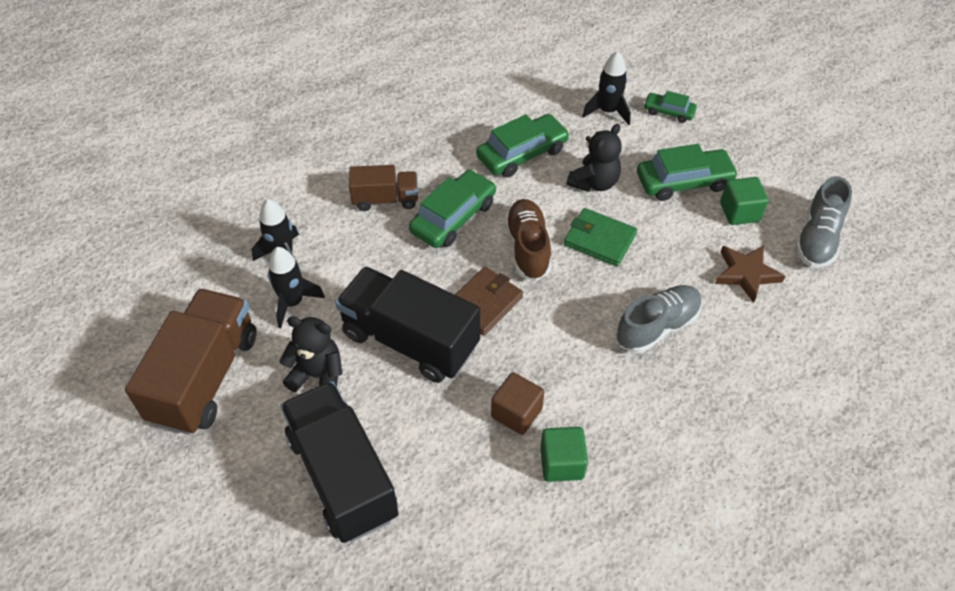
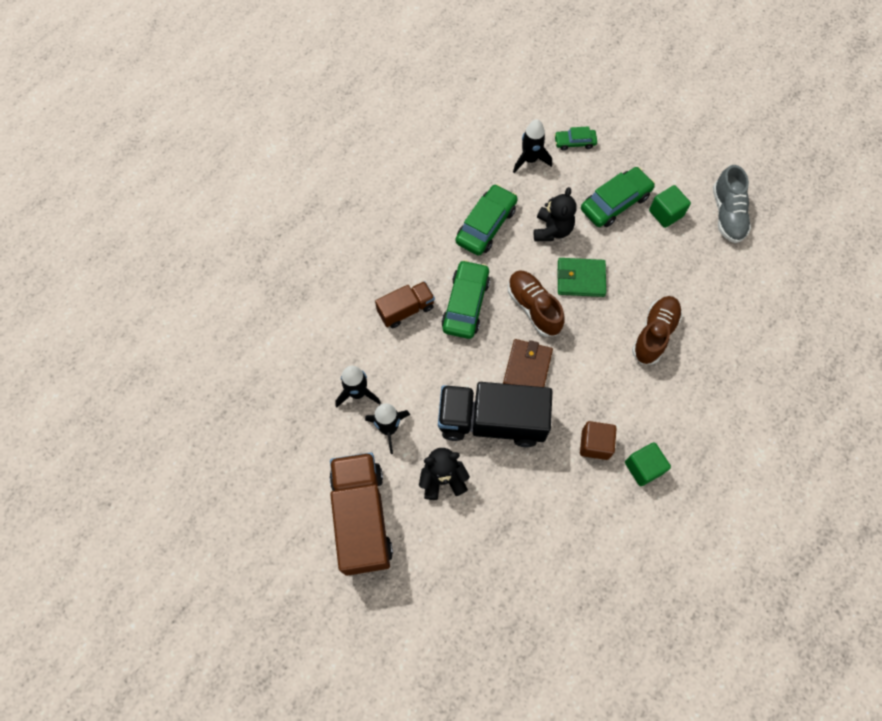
camera: 25 degrees left, 15 degrees up
(343, 476) = (505, 546): black truck -> none
(657, 326) = (654, 334): grey shoe -> brown shoe
(746, 274) = (693, 265): brown star -> none

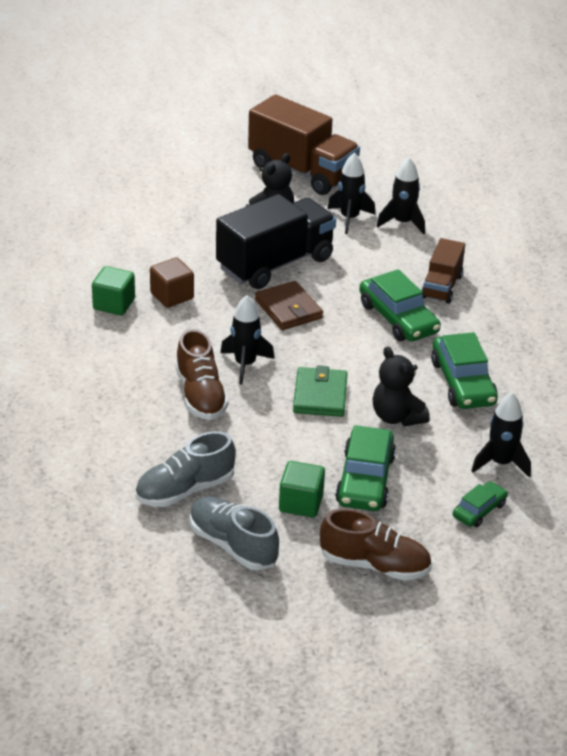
camera: 135 degrees right, 30 degrees down
(533, 307) = (336, 350): brown shoe -> brown shoe (374, 565)
(580, 279) = (320, 395): green wallet -> green wallet turned 45 degrees counterclockwise
(603, 339) = (245, 364): none -> black rocket
(724, 268) = (185, 490): none -> grey shoe

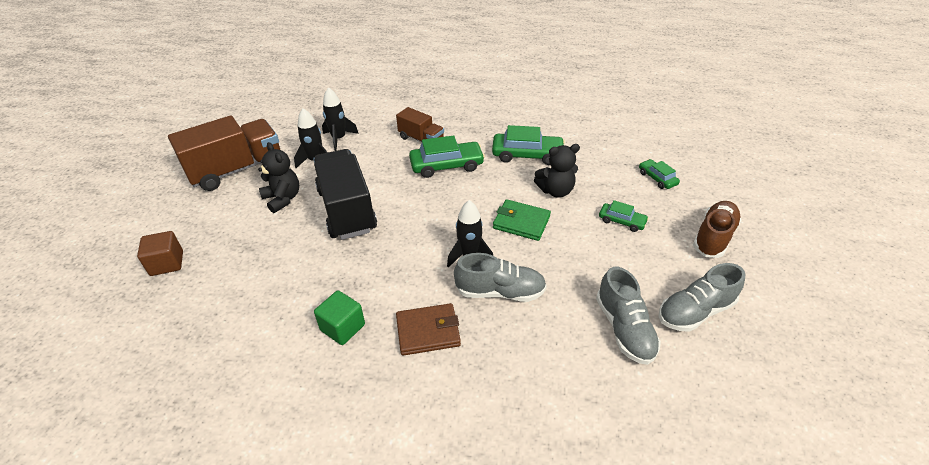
camera: 70 degrees left, 5 degrees up
(172, 296) = (353, 282): brown cube -> brown cube (167, 263)
(200, 395) = (500, 292): brown shoe -> grey shoe
(288, 309) = (409, 216): brown wallet -> brown wallet (428, 331)
(301, 503) = (645, 260): green cube -> none
(365, 480) = (621, 221): green car -> green car, size x0.56
(500, 463) = (611, 159): black rocket -> none

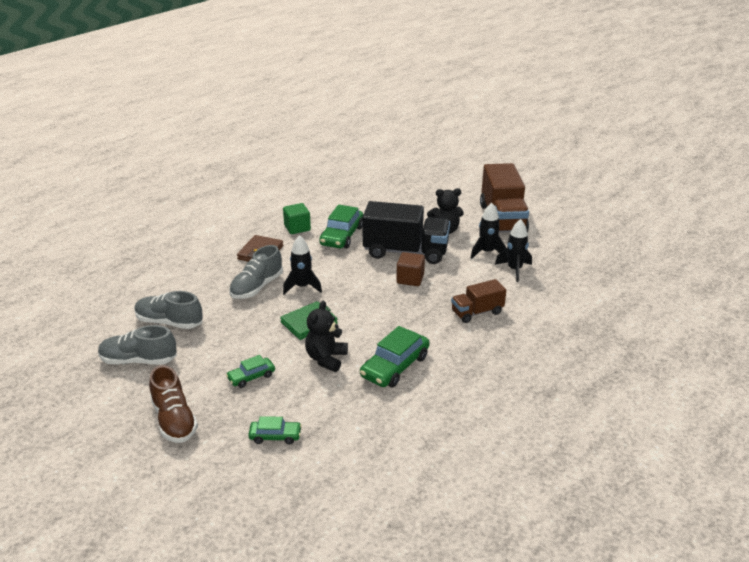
camera: 120 degrees right, 10 degrees down
(167, 263) = (413, 186): brown cube -> brown cube (410, 279)
(446, 165) = (421, 313): green car -> green car (342, 236)
(694, 311) = (138, 360): grey shoe -> grey shoe turned 90 degrees counterclockwise

